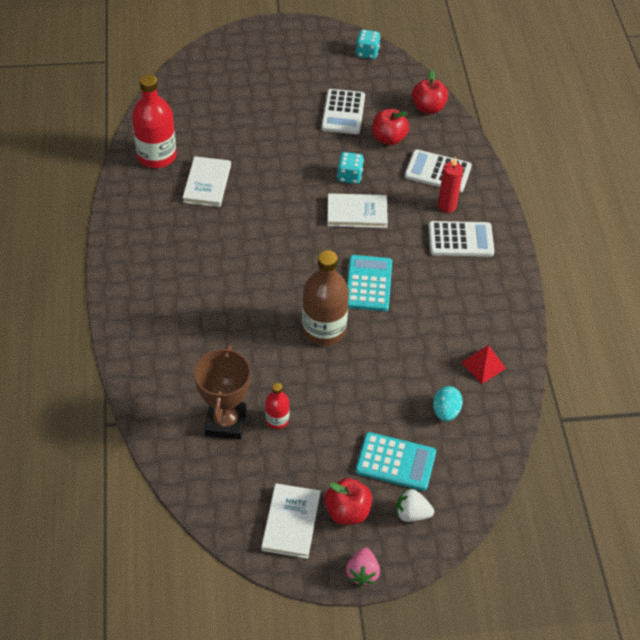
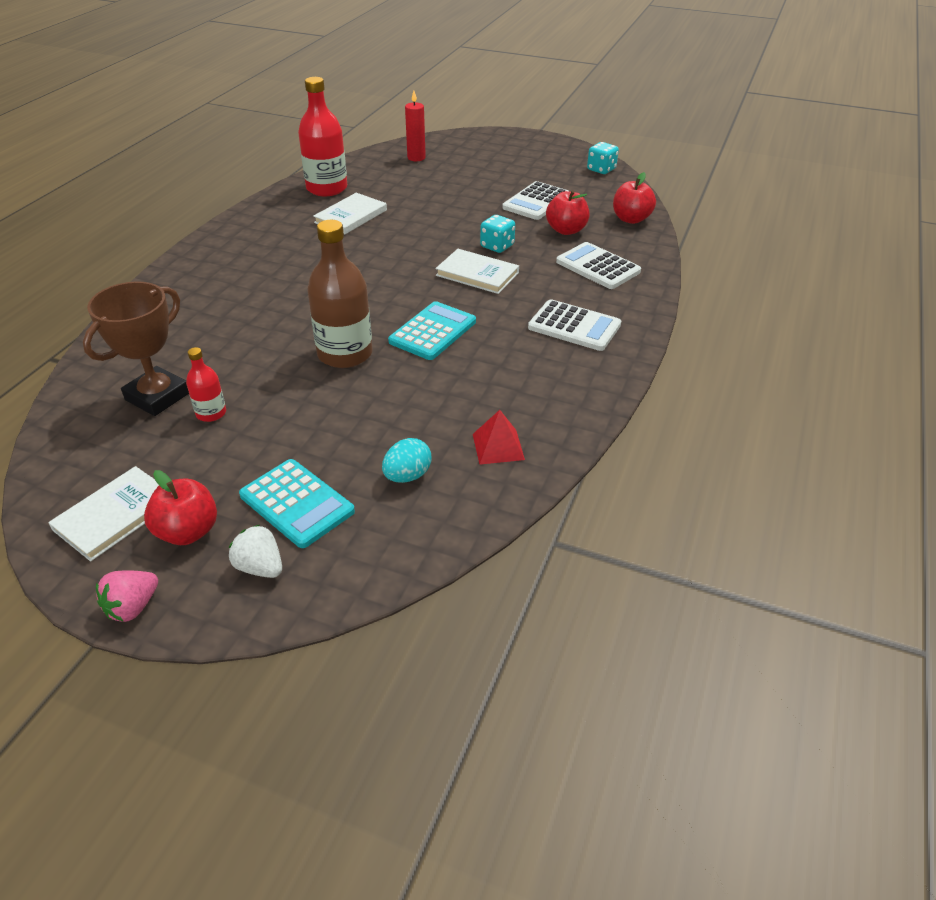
camera: 30 degrees right, 10 degrees down
(447, 206) = (583, 295): red candle -> red candle (416, 158)

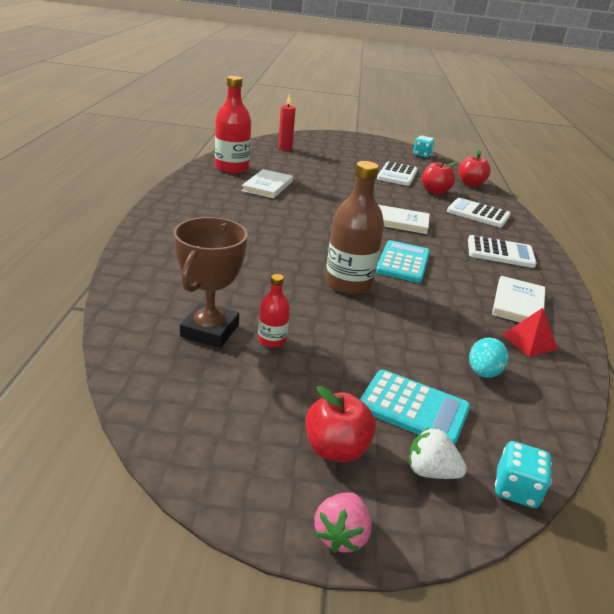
camera: 20 degrees left, 10 degrees down
(115, 515) = (252, 444): white book -> white book (518, 304)
(497, 246) = (396, 203): turquoise dice -> turquoise dice (516, 489)

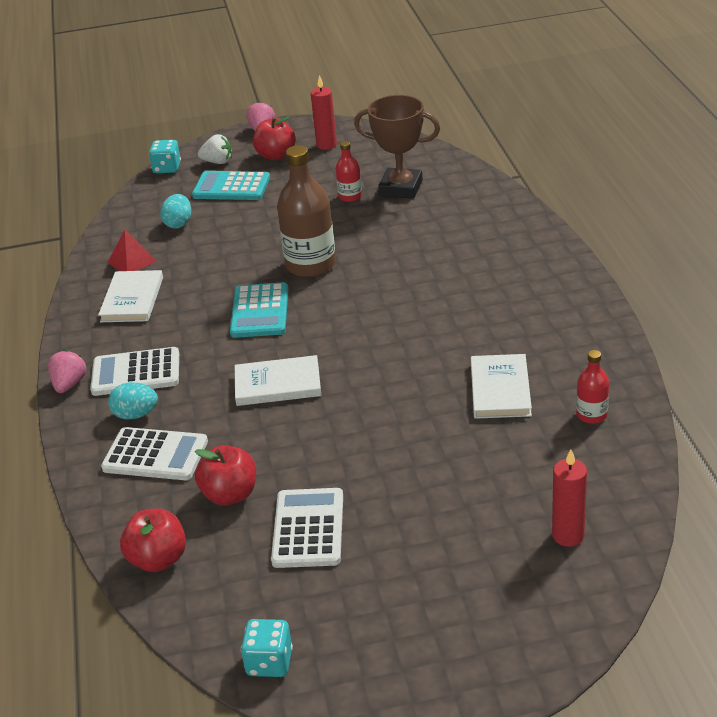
camera: 170 degrees right, 5 degrees up
(210, 330) = (401, 188): brown trophy -> brown trophy turned 75 degrees counterclockwise
(232, 168) = (591, 415): red bottle -> red bottle, size x0.50
(250, 442) = (326, 145): none -> red candle
(494, 232) = (136, 415): none -> turquoise egg
(549, 259) = (69, 384): none -> pink strawberry

